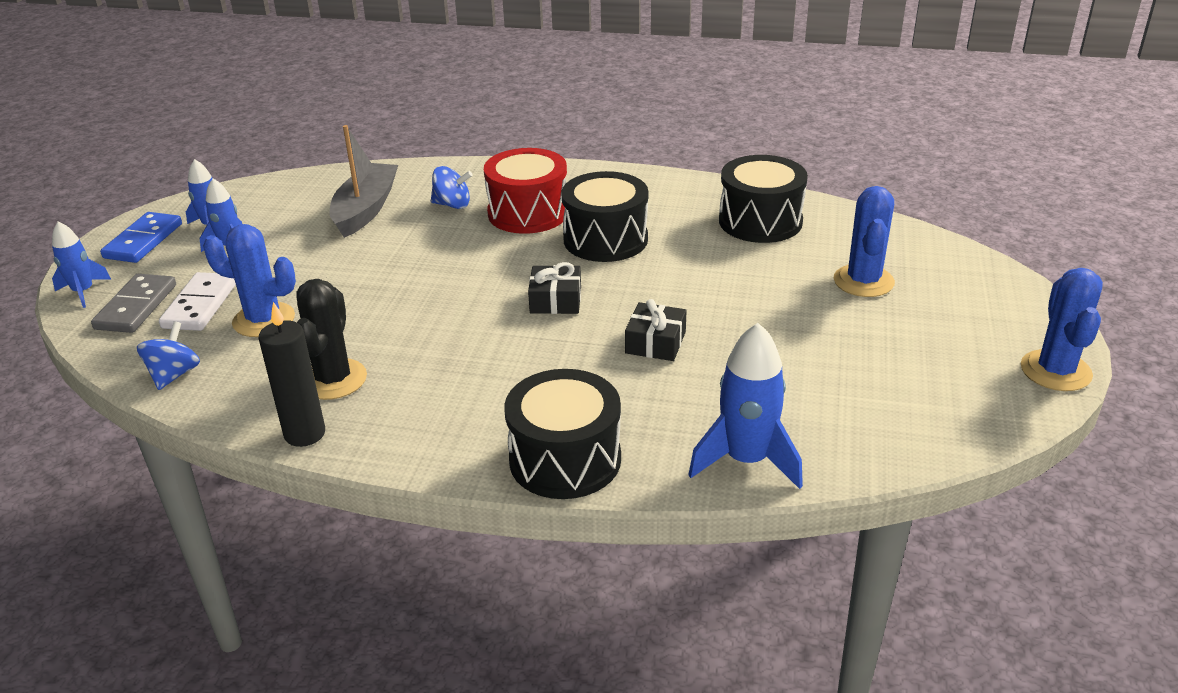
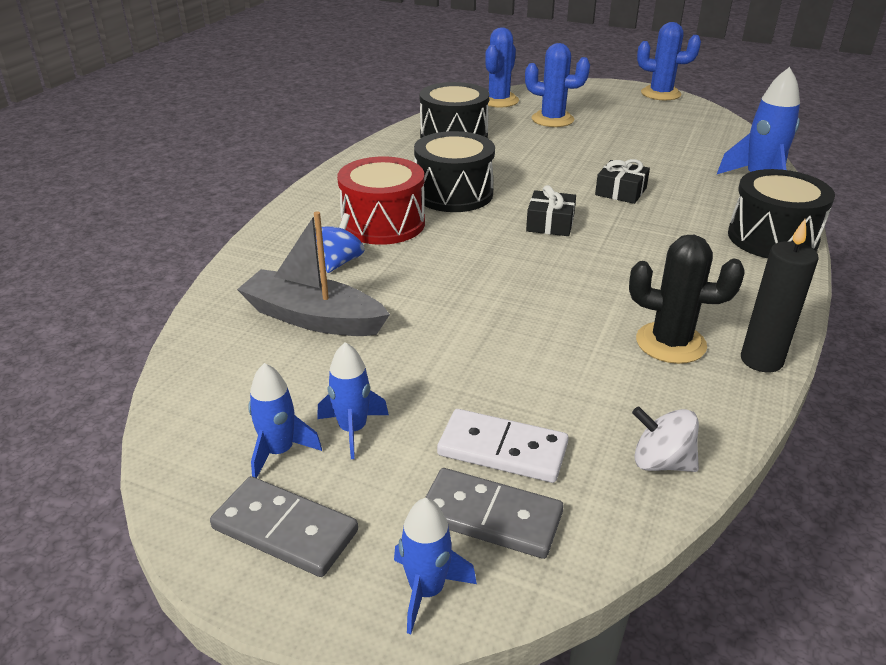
camera: 80 degrees left, 0 degrees up
(143, 241) = (285, 530): blue domino -> grey domino
(174, 375) = (661, 462): blue spinning top -> white spinning top
(264, 320) = (549, 393): blue cactus -> blue cactus (498, 100)

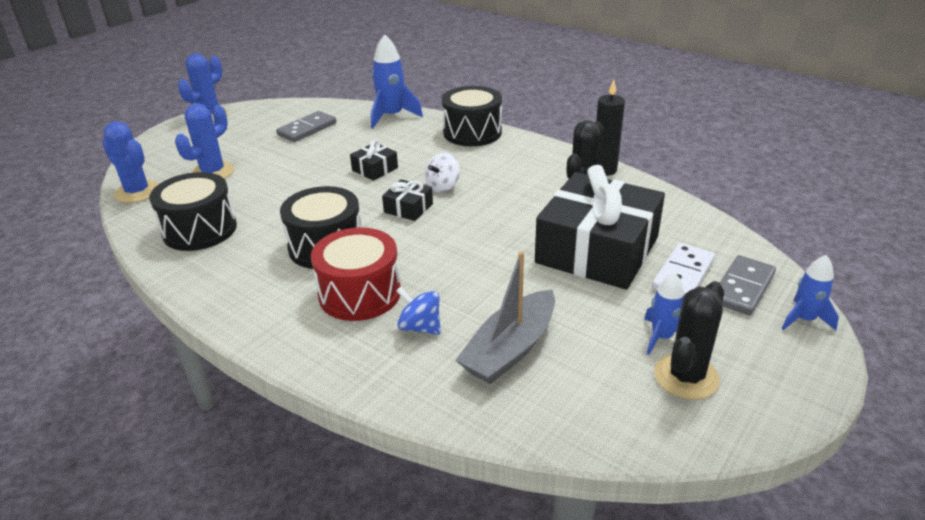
camera: 75 degrees left, 0 degrees up
(279, 451) = (686, 377): blue rocket -> black cactus
(285, 530) = (765, 377): grey domino -> grey domino (307, 129)
(528, 366) = (597, 250): none -> black gift
(661, 462) = (693, 221): white spinning top -> white spinning top (443, 186)

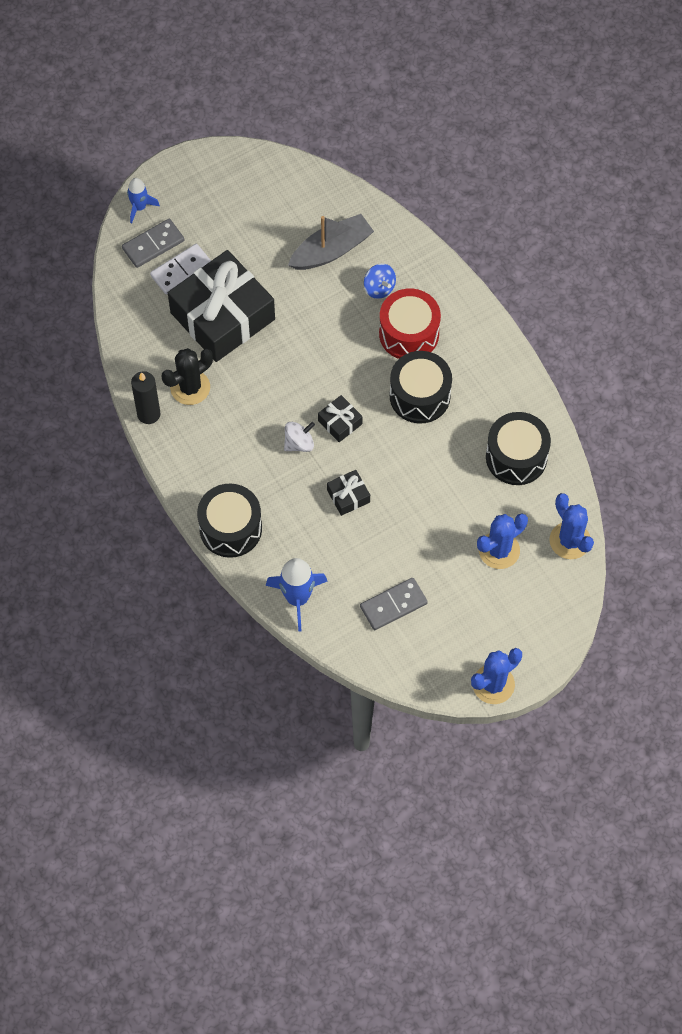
camera: 160 degrees left, 30 degrees up
(662, 337) = (235, 226): blue rocket -> none
(686, 377) = (243, 195): black cactus -> none

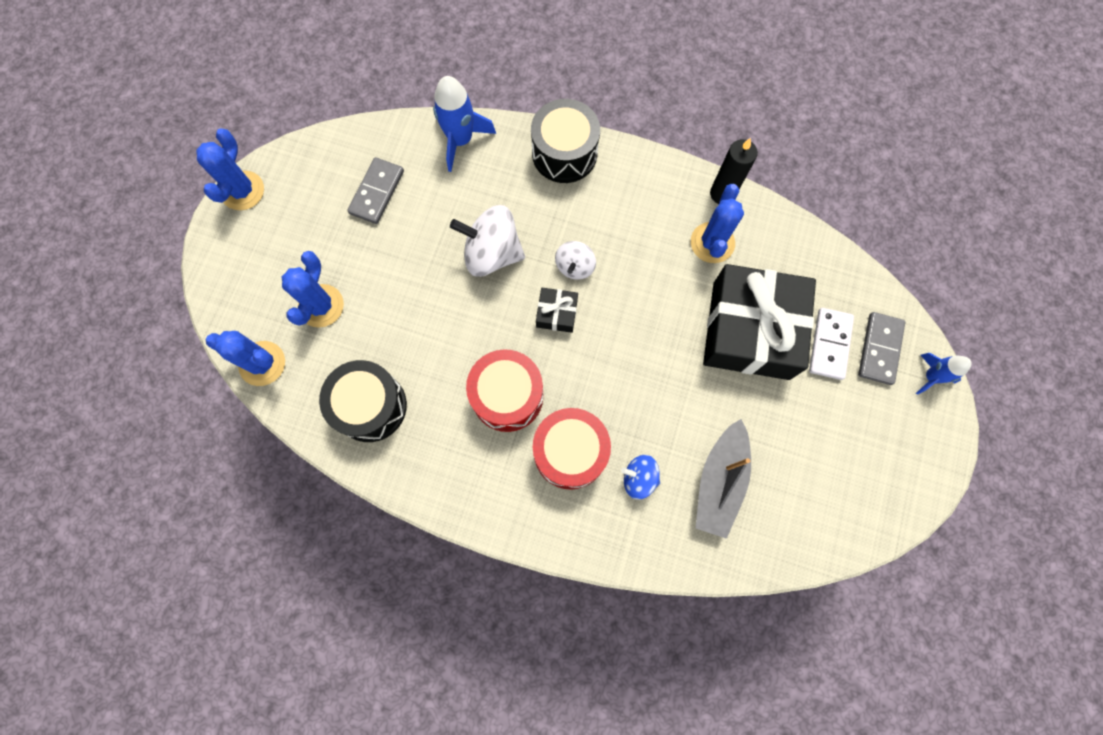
camera: 140 degrees right, 10 degrees up
(190, 387) = (712, 243): black cactus -> blue cactus
(348, 496) = (492, 253): black gift -> white spinning top
(419, 396) = (507, 396): black drum -> red drum

